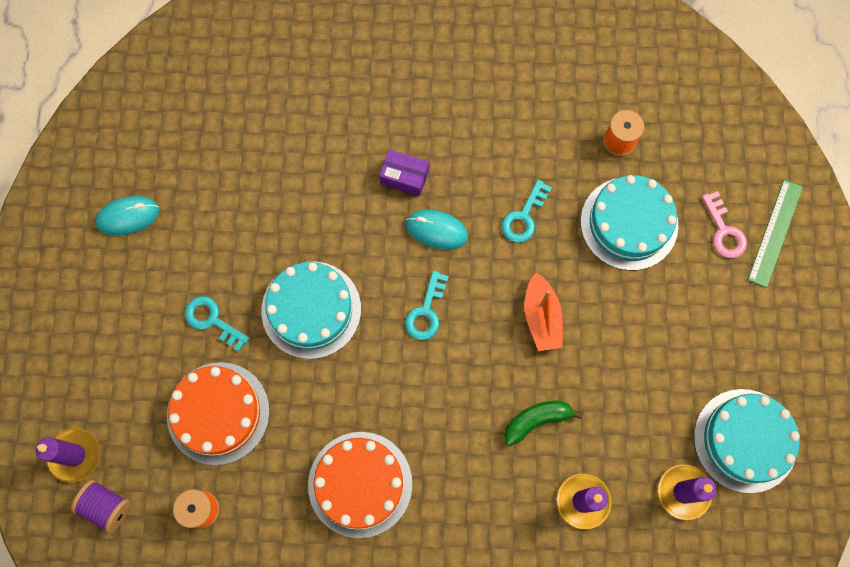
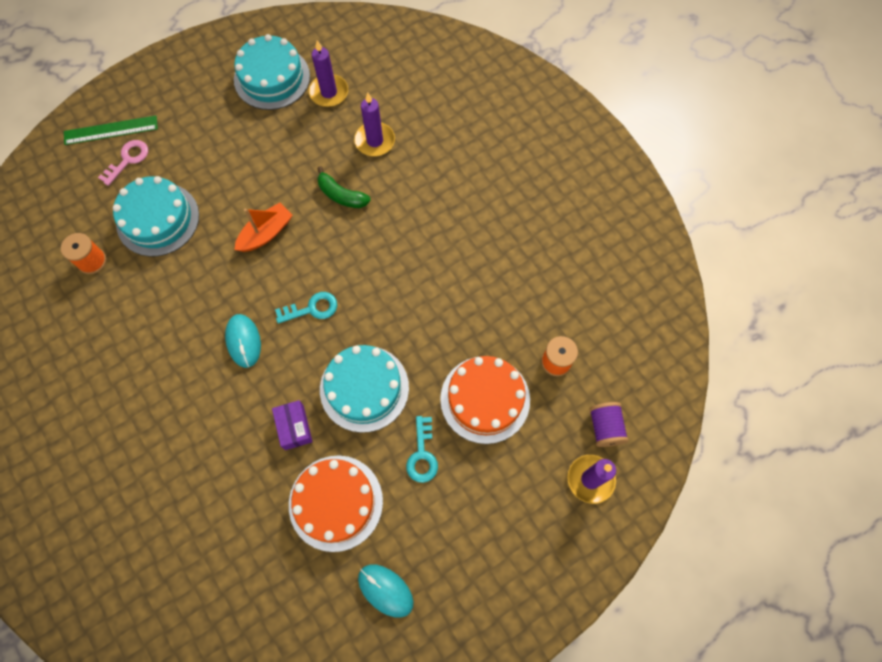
camera: 125 degrees left, 5 degrees down
(360, 484) = (462, 273): orange cake -> orange cake (336, 502)
(404, 177) = (213, 392): purple box -> purple box (294, 427)
(524, 217) = (195, 289): turquoise key -> none

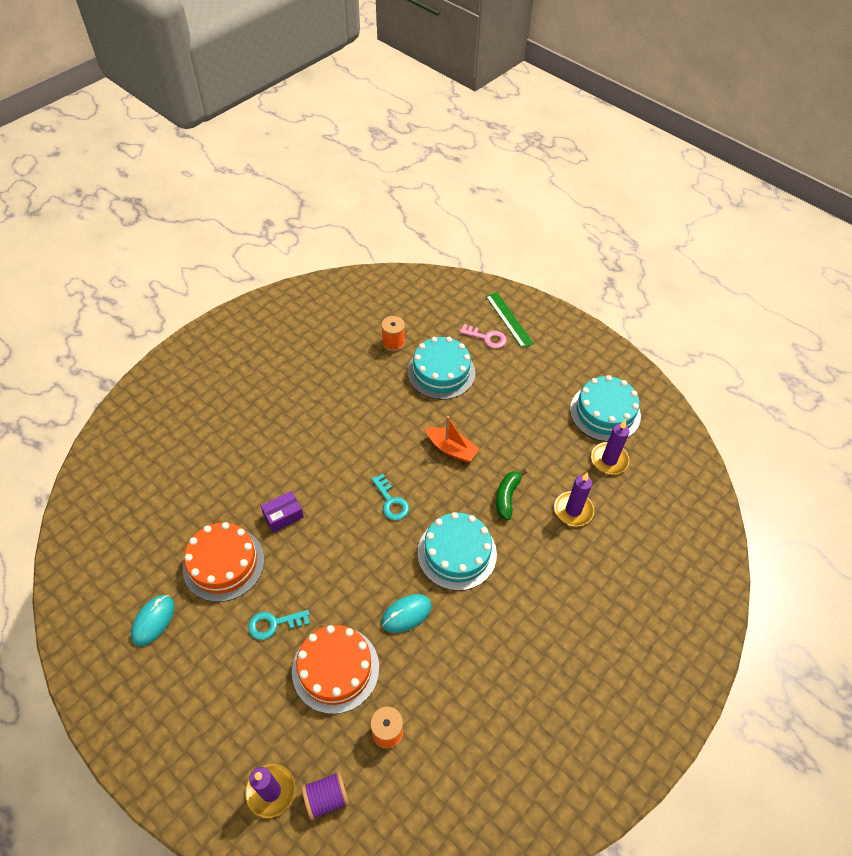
camera: 75 degrees right, 15 degrees down
(243, 341) = (350, 459): turquoise mouse -> turquoise mouse (406, 614)
(364, 388) = (327, 561): turquoise cake -> turquoise cake (457, 553)

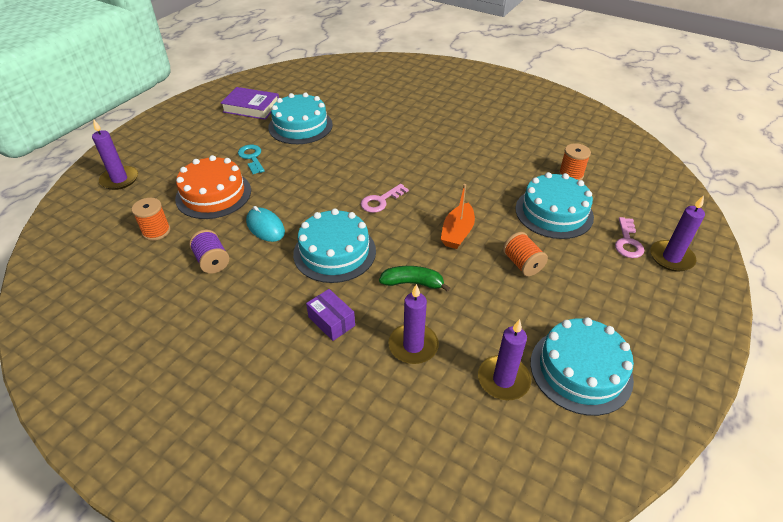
camera: 80 degrees right, 10 degrees down
(153, 621) = (251, 107): turquoise mouse -> purple book
(223, 563) = (300, 126): orange cake -> turquoise cake
(283, 516) = (349, 145): purple box -> purple box (331, 321)
(327, 798) = (108, 207): purple spool -> purple spool (212, 261)
(391, 501) = (380, 201): turquoise key -> pink key
(498, 413) = (522, 264): none -> orange spool
(509, 319) = (671, 258): green ruler -> purple candle

